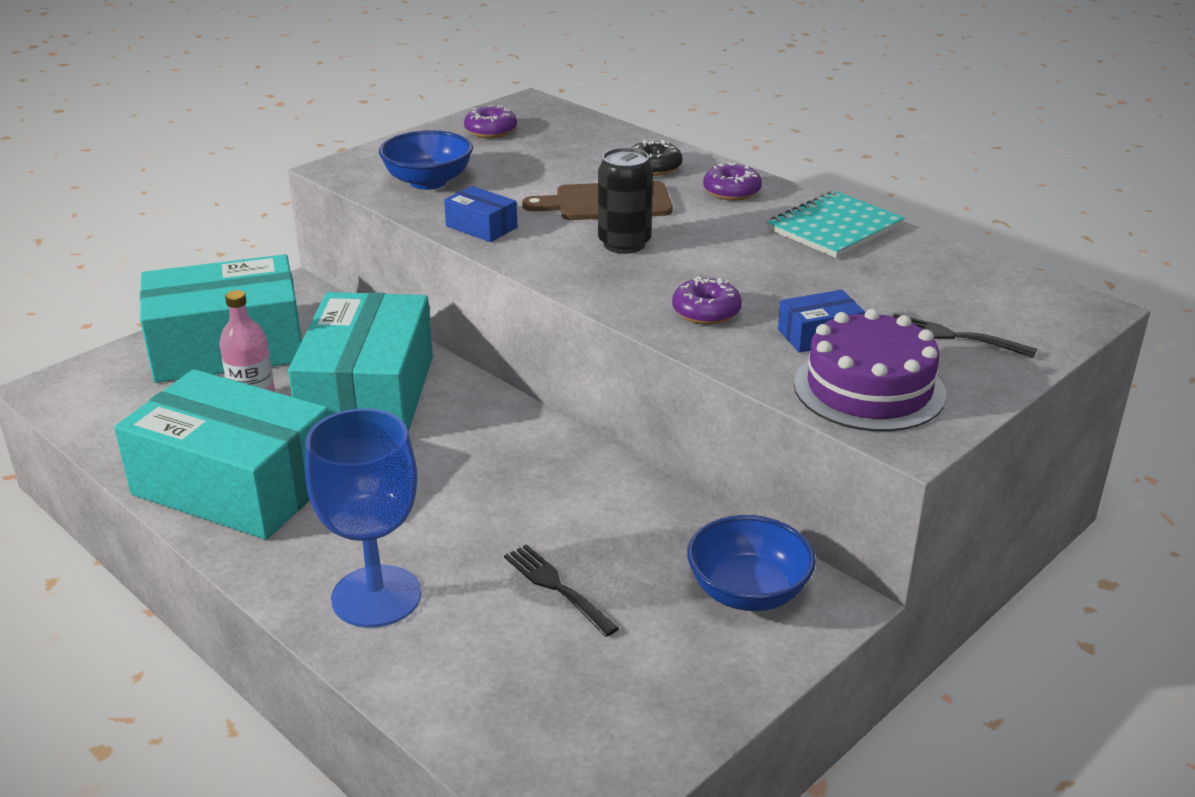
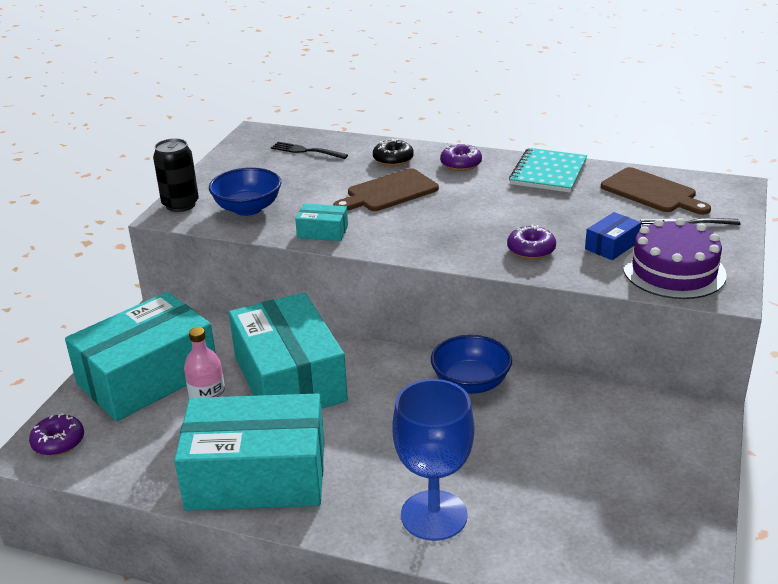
camera: 25 degrees left, 0 degrees up
(481, 227) = (322, 232): blue box -> turquoise box
(490, 131) = (252, 160): purple donut -> purple donut (58, 442)
(556, 587) = (541, 465): black fork -> black fork (306, 151)
(624, 244) = (431, 218): black can -> black can (180, 205)
(748, 592) = (654, 425): blue bowl -> blue bowl (470, 383)
(951, 285) = (651, 192): none -> brown cutting board

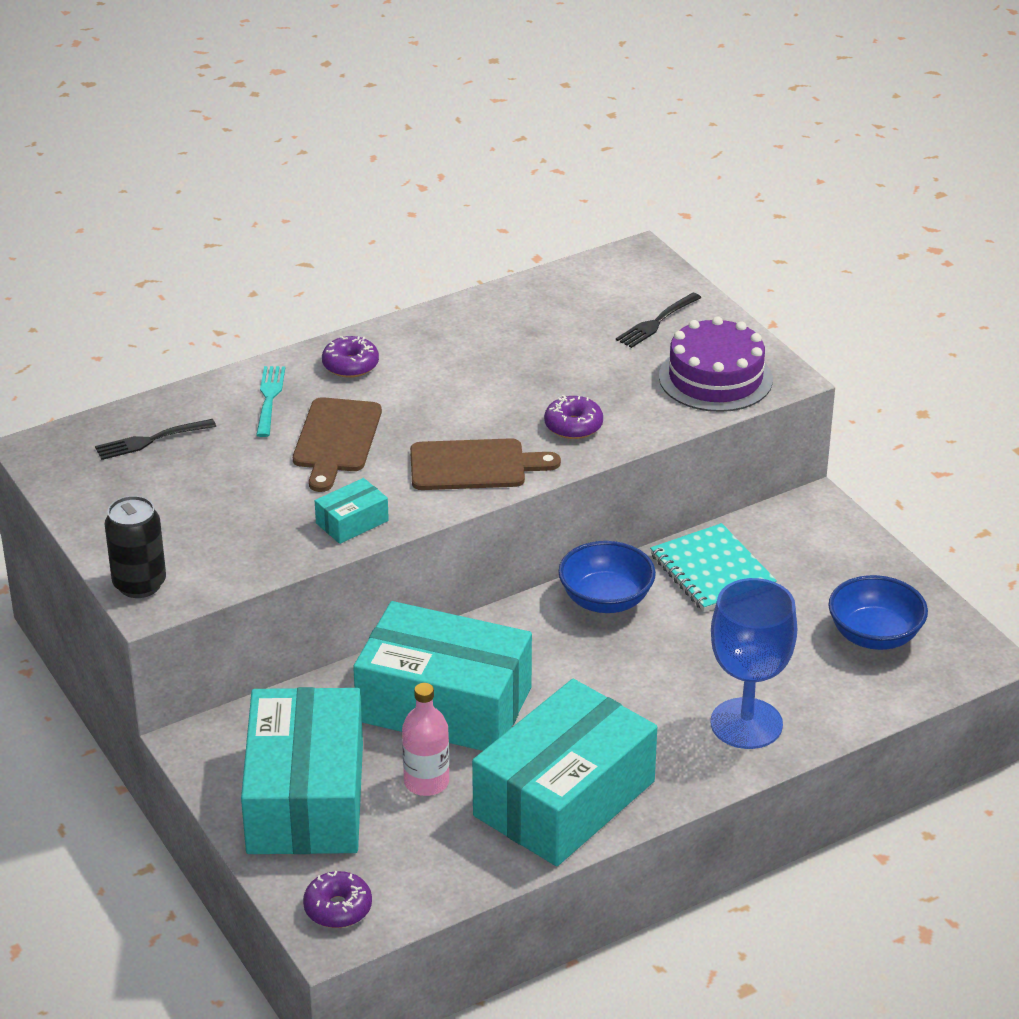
camera: 50 degrees left, 5 degrees up
(248, 208) = (224, 544): blue bowl -> blue bowl (874, 635)
(393, 159) = (269, 398): black donut -> turquoise fork
(548, 173) = (453, 329): turquoise notebook -> turquoise notebook (712, 571)
(612, 246) = (632, 381): blue box -> none
(651, 192) = (579, 301): brown cutting board -> brown cutting board (474, 466)

